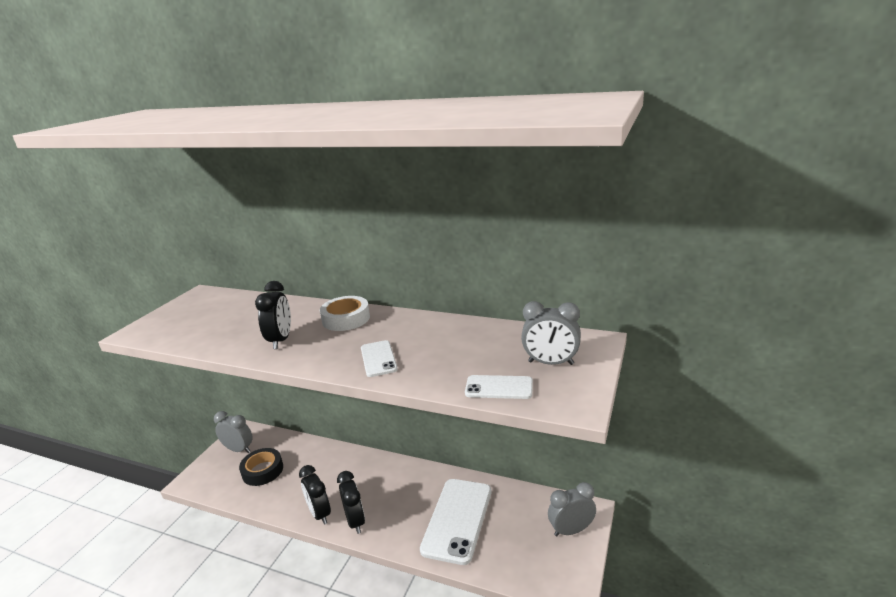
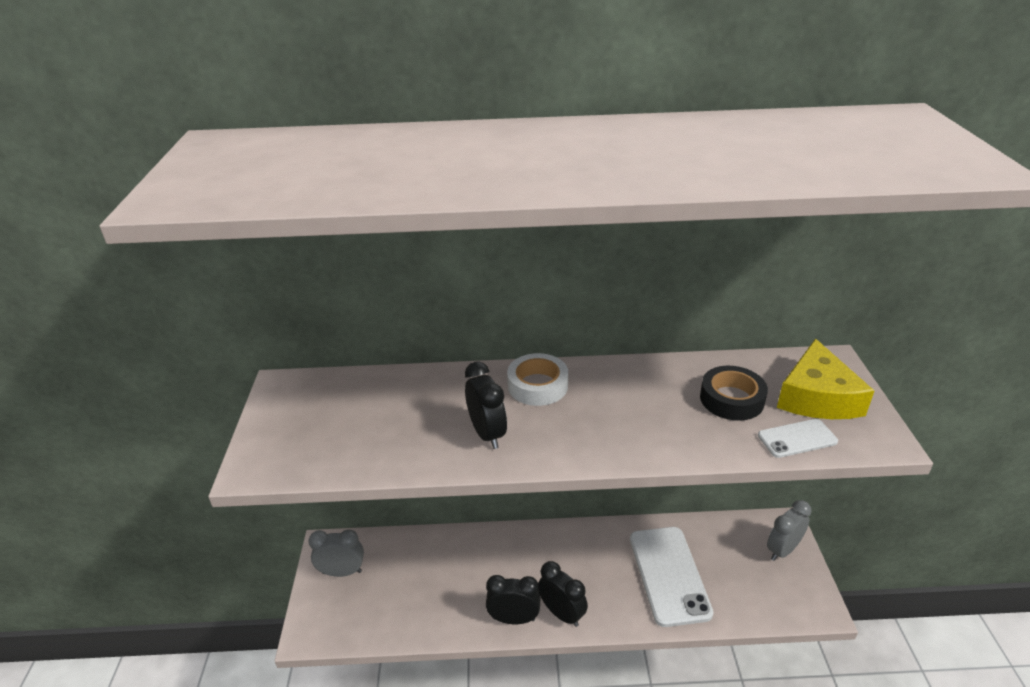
camera: 25 degrees left, 10 degrees up
(262, 470) = (398, 589): black tape -> black tape (731, 399)
(319, 514) = (513, 619): black clock -> black clock turned 150 degrees clockwise
(378, 359) = (636, 432): white phone -> none
(550, 363) = (817, 397): grey clock -> yellow cheese

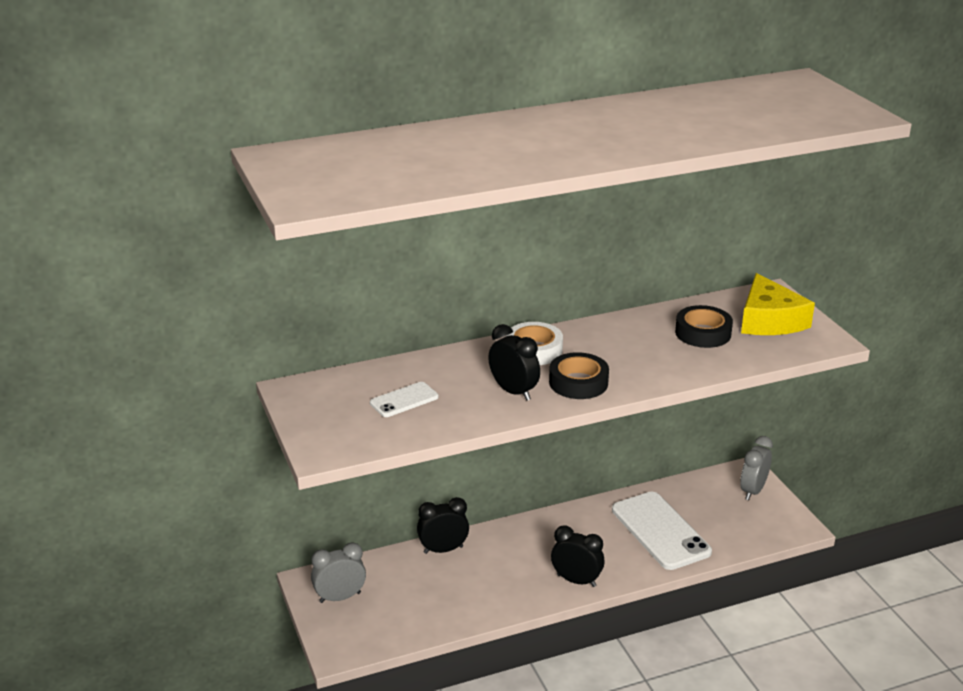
camera: 20 degrees left, 5 degrees down
(513, 619) = (533, 594): black clock -> black clock (443, 550)
(561, 437) = (578, 382): none -> black tape
(797, 438) = (765, 351): white phone -> white phone (404, 400)

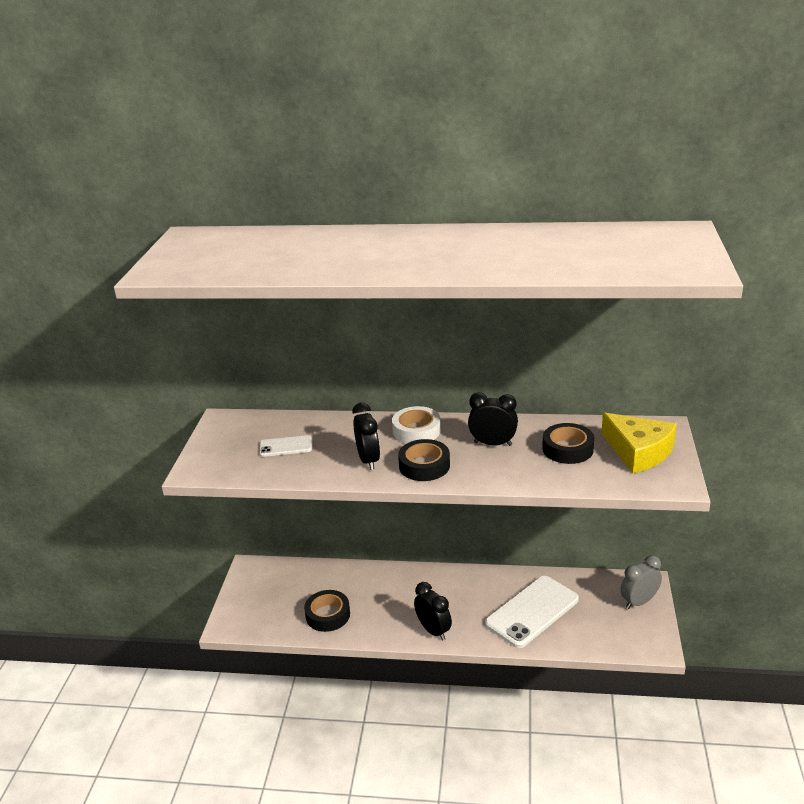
camera: 30 degrees right, 0 degrees up
(340, 597) = (259, 586): grey clock -> none
(443, 550) = (356, 573): black clock -> black clock (493, 444)
(448, 602) = (328, 615): none -> black tape
(660, 531) = (532, 611): white phone -> white phone turned 45 degrees clockwise
(769, 320) = (638, 451): yellow cheese -> yellow cheese turned 60 degrees counterclockwise

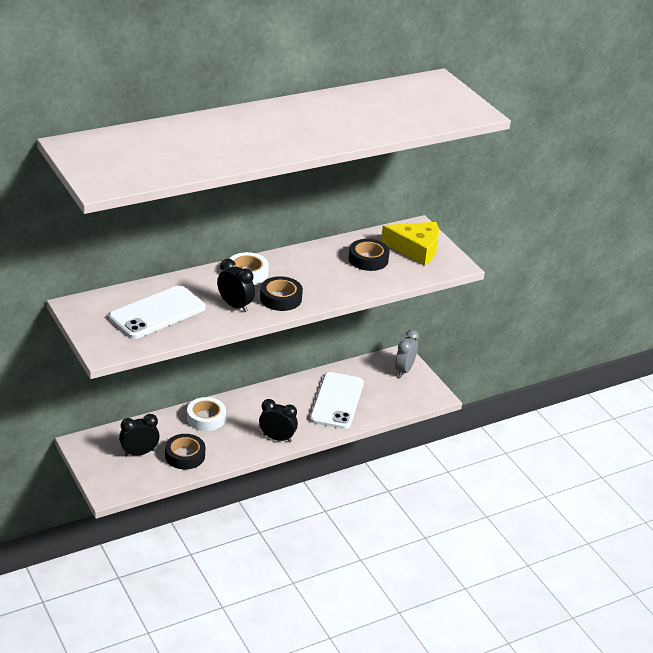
camera: 40 degrees left, 5 degrees up
(285, 446) = (157, 313): white phone -> white phone, size x1.97
(382, 583) = (206, 418): none -> white tape
(493, 444) = (313, 269): black clock -> black clock (139, 453)

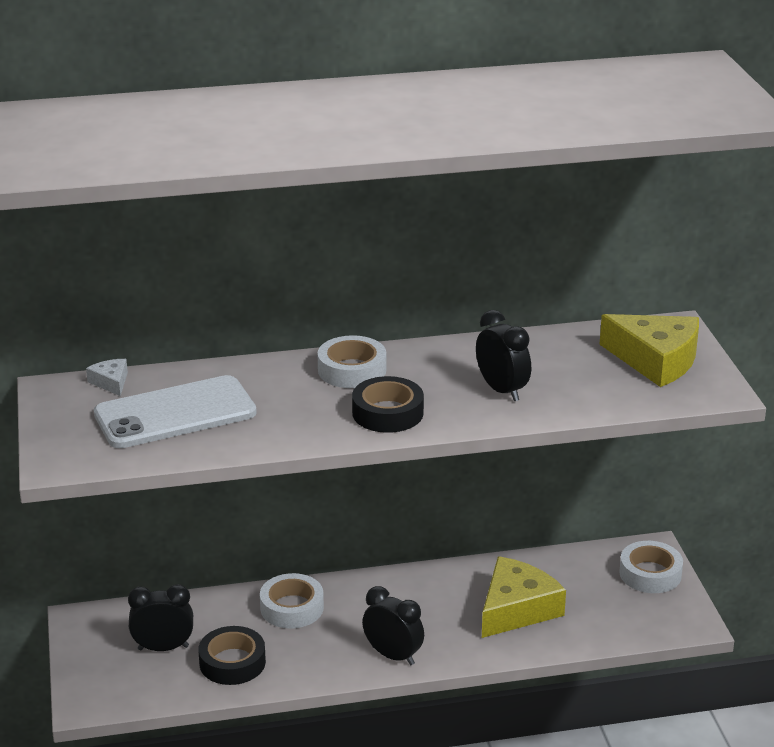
camera: 20 degrees right, 5 degrees down
(107, 297) = (111, 382): none -> white cheese
(235, 306) = (306, 416): black clock -> black clock (502, 390)
(337, 401) = (516, 609): white phone -> yellow cheese
(368, 259) = (565, 368): black tape -> none
(404, 370) = (650, 574): grey clock -> white tape

